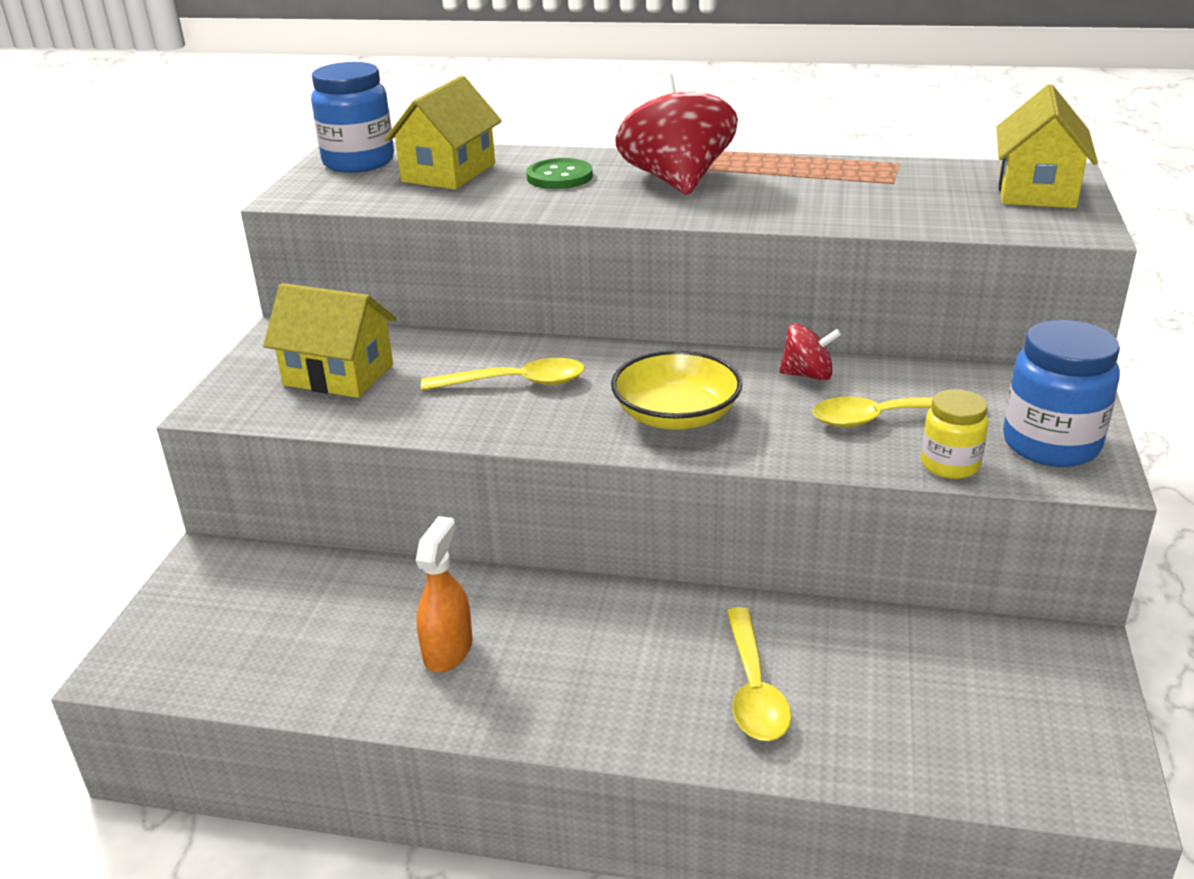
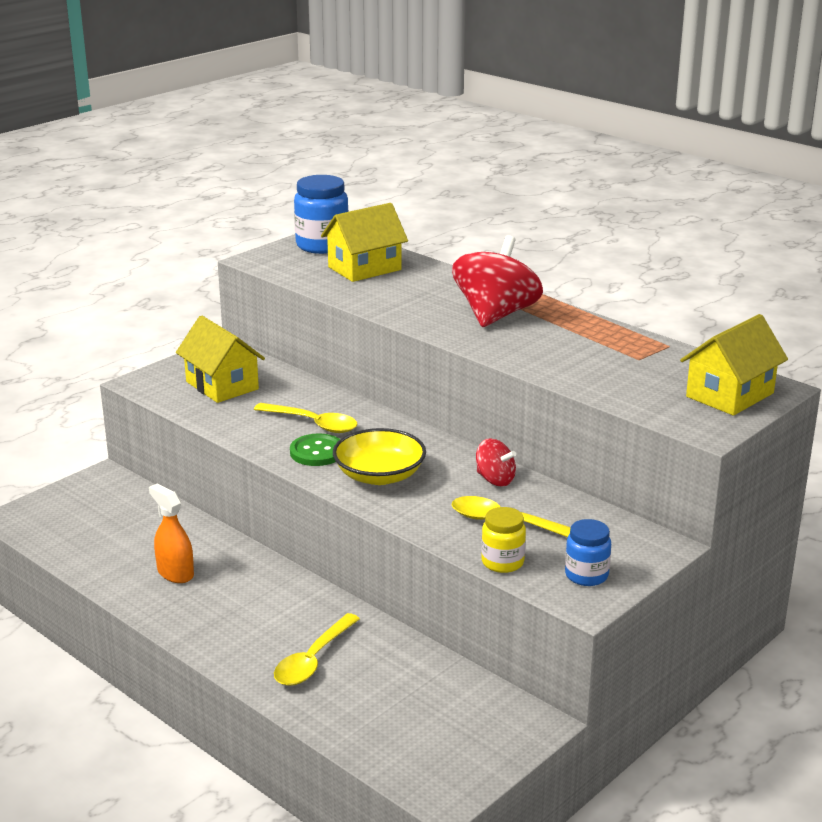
camera: 30 degrees right, 5 degrees down
(448, 650) = (175, 573): orange spray bottle -> orange spray bottle turned 90 degrees counterclockwise
(559, 177) = (427, 291): green button -> green button (317, 452)
(1050, 444) = (586, 575): blue jar -> blue jar, size x0.60

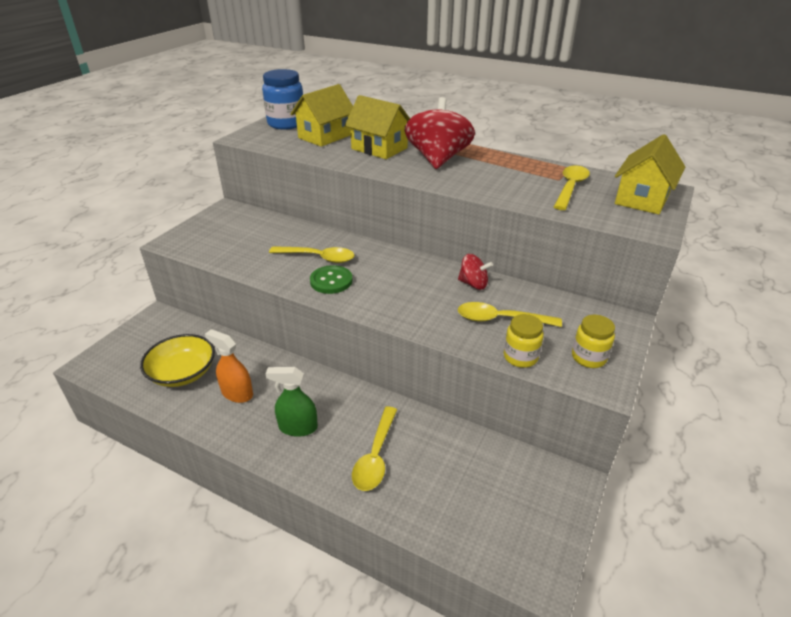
camera: 15 degrees left, 10 degrees up
(222, 385) = (237, 236): yellow house -> yellow house (379, 148)
(234, 618) = (298, 427): none -> green spray bottle
(379, 475) = (387, 294): yellow bowl -> yellow bowl (183, 373)
(586, 575) = (588, 357): blue jar -> yellow jar
(645, 371) = (570, 188): none -> yellow spoon

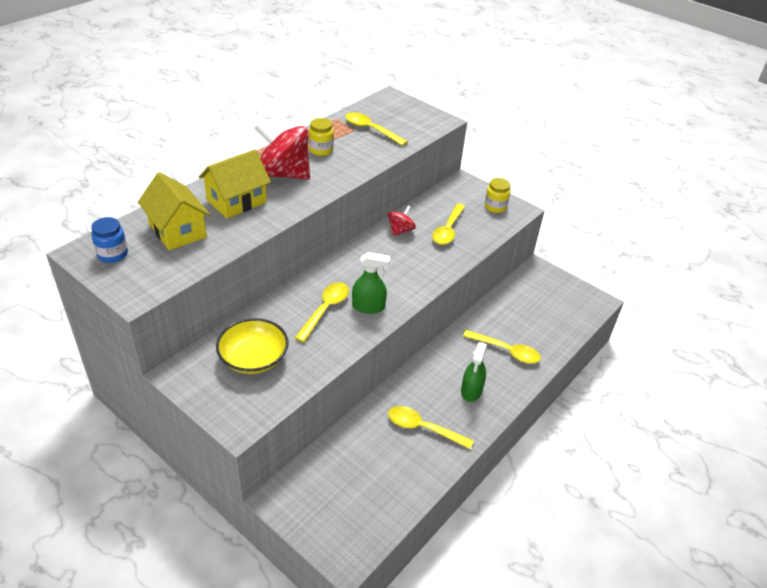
camera: 80 degrees left, 5 degrees up
(183, 373) = (384, 470): yellow bowl -> yellow bowl (253, 358)
(237, 393) = (423, 428): orange spray bottle -> yellow spoon
(286, 124) = (113, 254): blue jar -> blue jar, size x0.60
(331, 281) = (368, 307): green button -> green spray bottle
(520, 357) = (489, 233): yellow jar -> yellow jar (321, 150)
(642, 199) = (400, 109): yellow house -> none

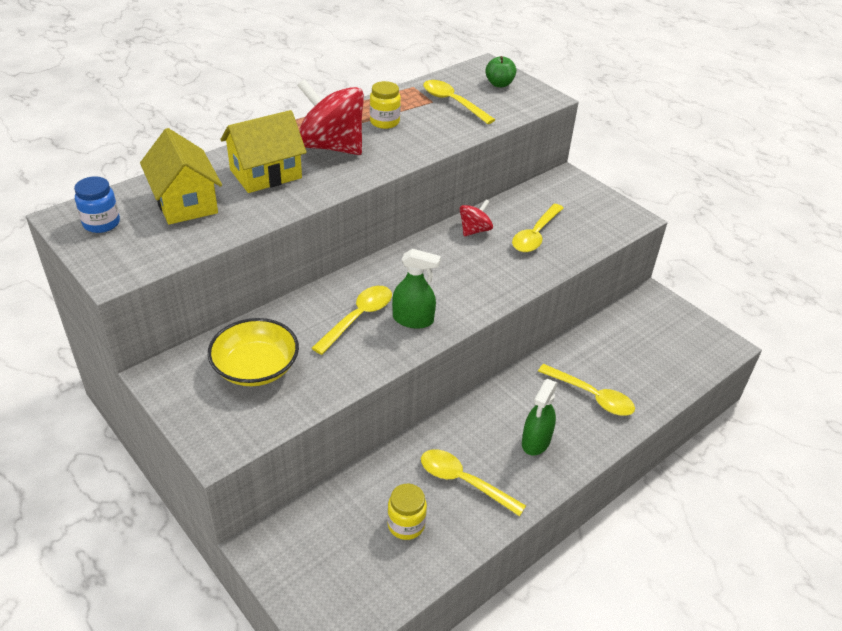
camera: 10 degrees right, 0 degrees up
(403, 112) = (499, 84): none -> green apple
(495, 207) = (603, 212): yellow jar -> yellow jar (406, 525)

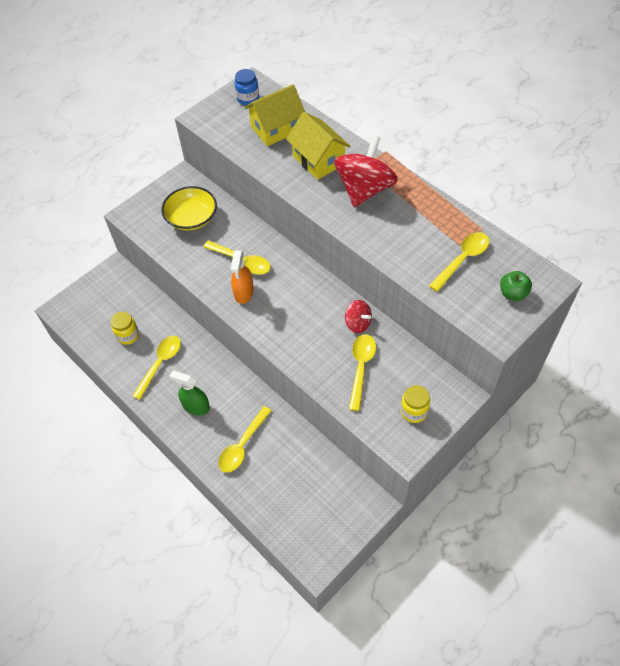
camera: 90 degrees right, 15 degrees up
(384, 122) = (412, 216): yellow jar -> yellow jar (414, 411)
(413, 320) = (243, 292): green spray bottle -> orange spray bottle
(535, 235) = (361, 368): yellow spoon -> yellow spoon turned 75 degrees clockwise

